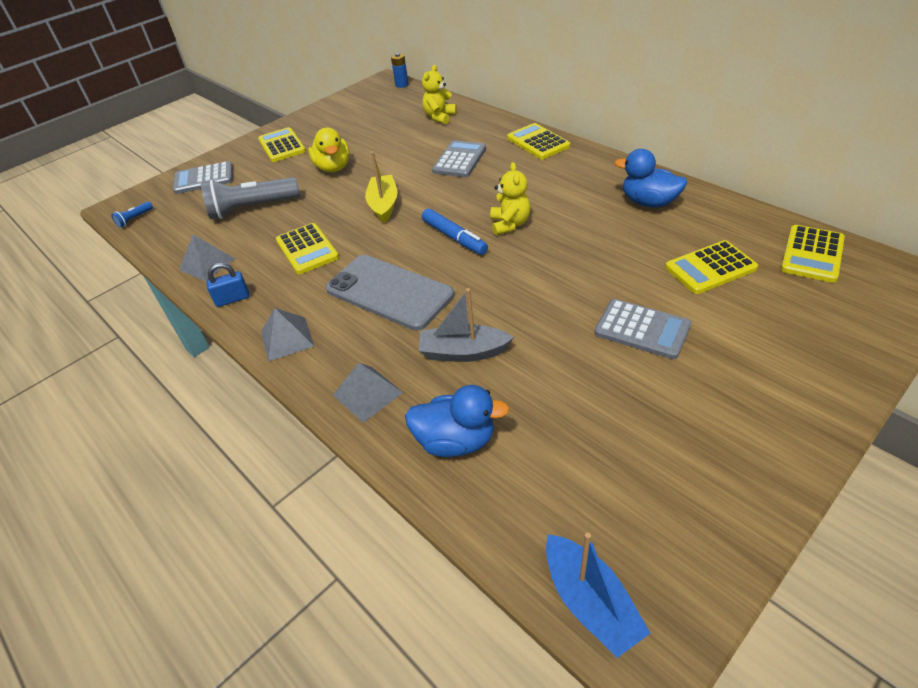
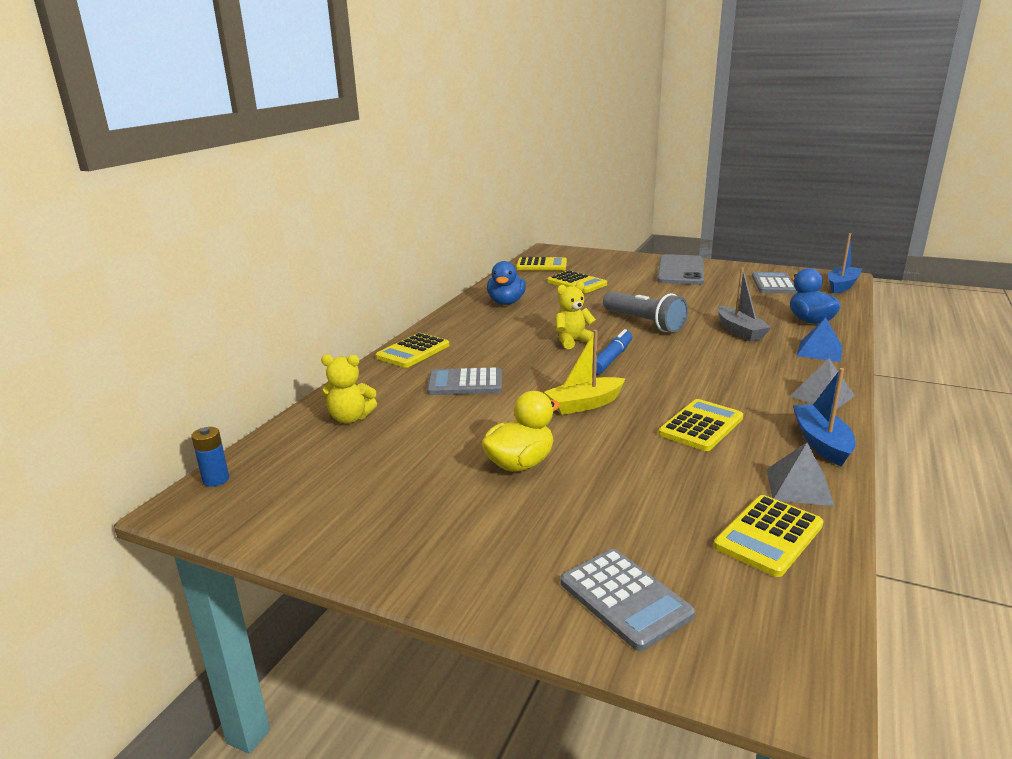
camera: 115 degrees left, 20 degrees down
(134, 219) = (803, 630): blue flashlight -> none
(232, 299) = (821, 443): blue padlock -> blue boat
(252, 208) = (663, 499): grey flashlight -> grey flashlight (644, 323)
(282, 146) = (470, 543): yellow calculator -> yellow calculator (768, 536)
(367, 394) = (819, 351): grey pyramid -> blue pyramid
(389, 292) = (713, 368): grey phone -> grey phone (680, 270)
(642, 329) = (655, 292): grey calculator -> grey calculator (773, 284)

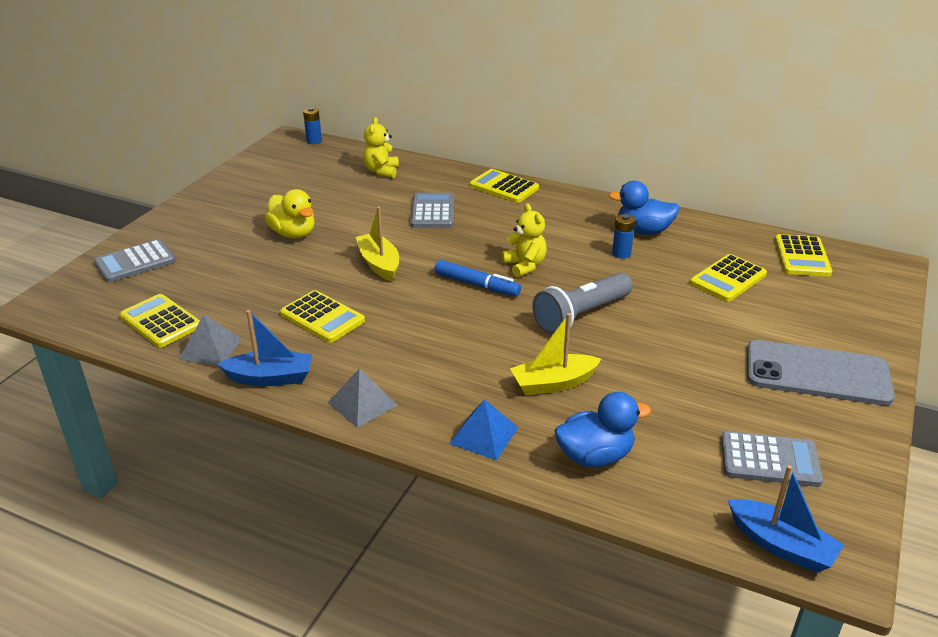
camera: 90 degrees right, 10 degrees up
(545, 310) = (621, 253): none -> blue battery
(740, 331) = (553, 383): grey boat -> yellow boat

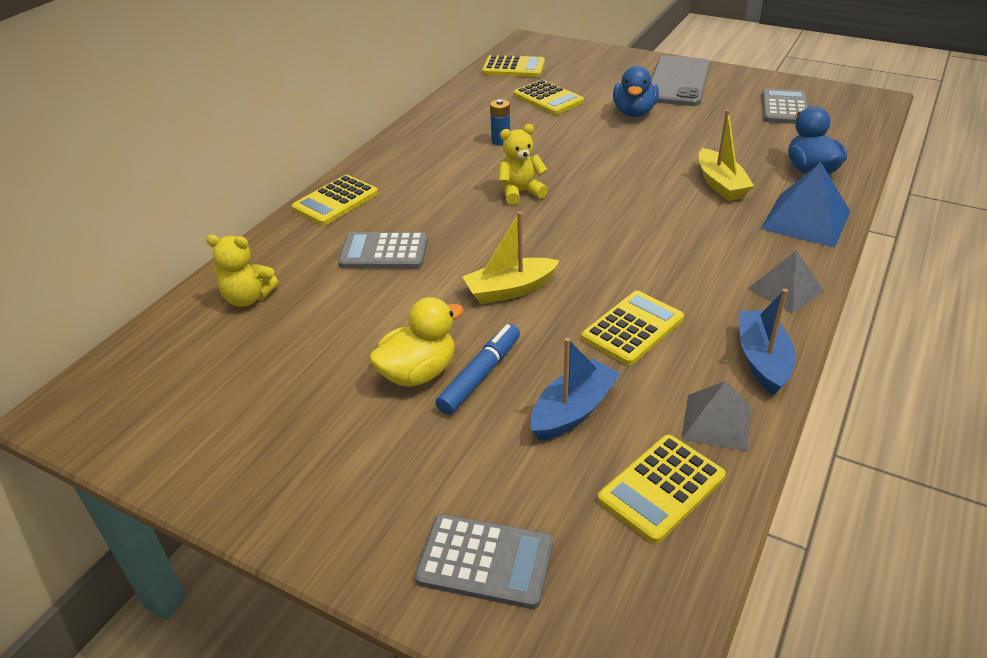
camera: 85 degrees left, 5 degrees up
(135, 262) = (485, 561): grey calculator -> grey calculator turned 45 degrees counterclockwise
(314, 141) = (93, 378): blue battery -> none
(477, 285) = (558, 221): blue marker -> blue marker (480, 375)
(484, 435) = (806, 220): blue pyramid -> blue pyramid, size x1.50
(581, 315) = (611, 166): grey flashlight -> none
(643, 231) = (458, 128): blue duck -> blue duck (634, 113)
(781, 545) = (868, 114): blue boat -> blue boat (573, 411)

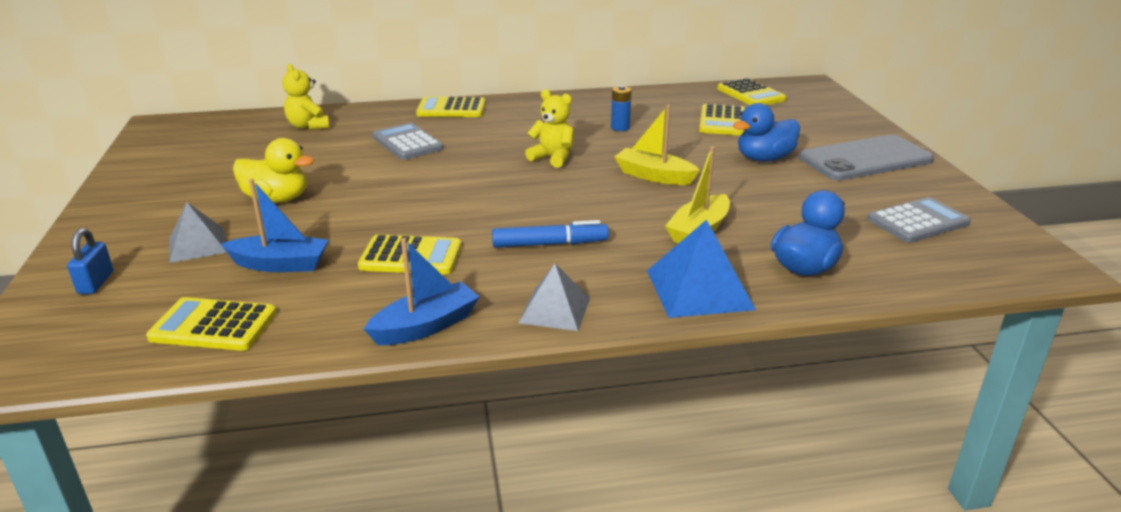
camera: 50 degrees right, 10 degrees down
(480, 375) = (293, 219): blue marker -> blue marker (550, 244)
(485, 561) = (96, 283): grey calculator -> blue padlock
(510, 290) = (410, 196): yellow boat -> yellow boat (654, 176)
(716, 422) = (316, 327): grey pyramid -> grey pyramid (197, 245)

